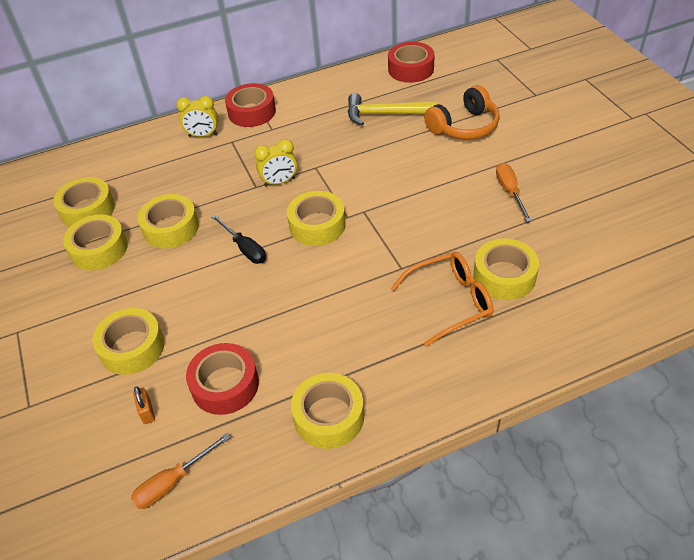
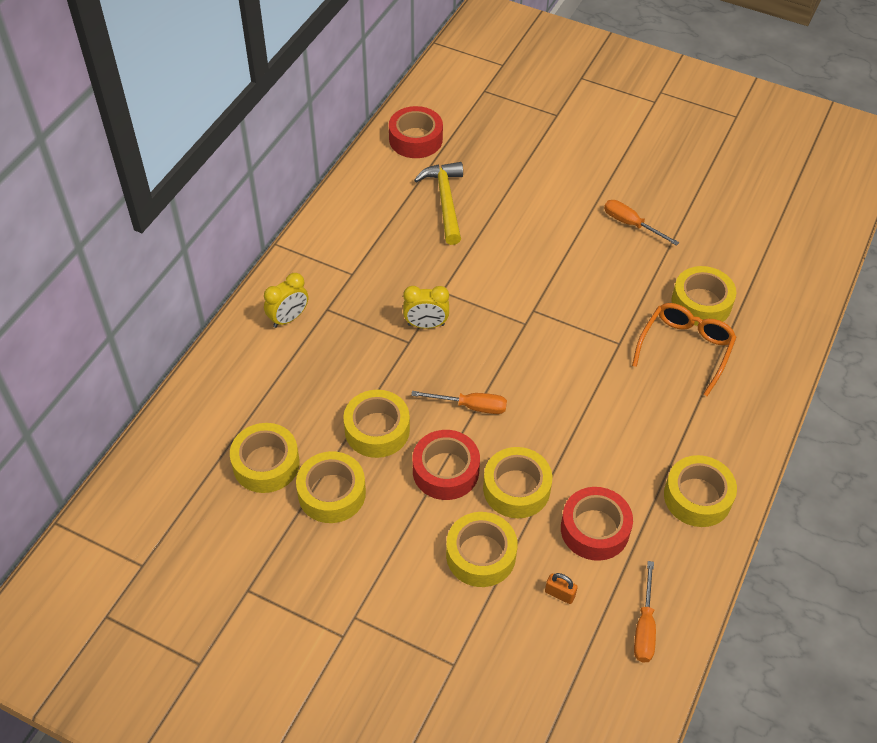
camera: 45 degrees left, 5 degrees up
(244, 248) = (471, 406): black screwdriver -> orange screwdriver
(252, 112) = (309, 266): red tape -> red tape (445, 471)
(279, 182) = (426, 325): yellow clock -> yellow clock turned 60 degrees clockwise
(317, 225) = (509, 346): yellow tape -> yellow tape (516, 488)
(385, 114) = (445, 201): yellow hammer -> yellow hammer turned 120 degrees clockwise
(464, 126) = (529, 179): orange headphones -> none

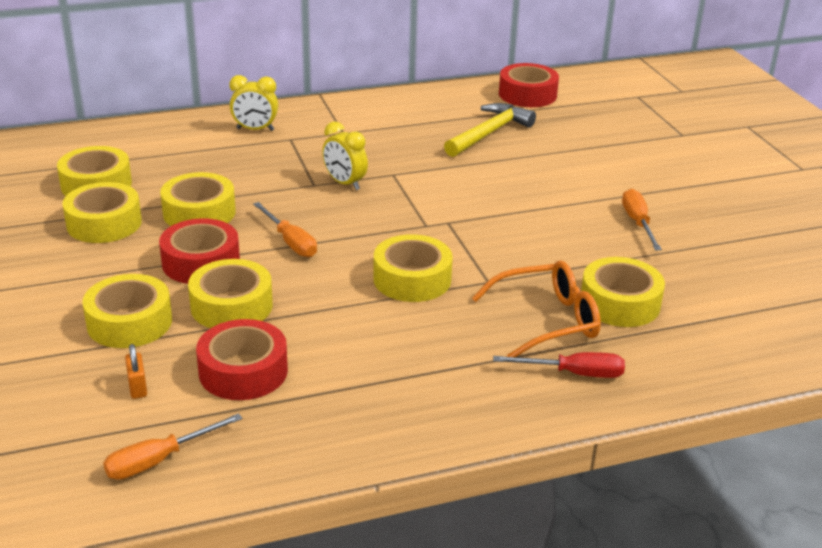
camera: 45 degrees right, 20 degrees down
(697, 497) = (373, 416): yellow tape -> yellow tape (412, 279)
(744, 378) = (574, 373): none -> red screwdriver

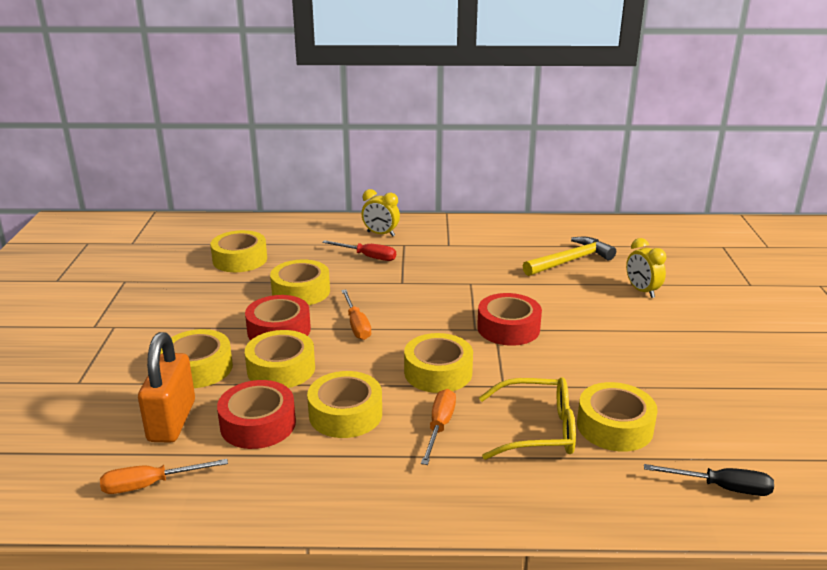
camera: 20 degrees right, 5 degrees down
(104, 223) = (227, 289): yellow tape -> yellow tape (345, 414)
(137, 387) = (172, 421): orange padlock -> orange padlock, size x2.37
(345, 183) = (427, 285): yellow clock -> yellow clock (642, 291)
(527, 94) = (621, 233): red tape -> red tape (508, 328)
(545, 321) = (536, 430): orange glasses -> yellow glasses
(574, 373) = (537, 484): red screwdriver -> red screwdriver (368, 257)
(638, 223) = (668, 356): orange screwdriver -> orange screwdriver (439, 427)
(743, 342) = (722, 488): none -> black screwdriver

